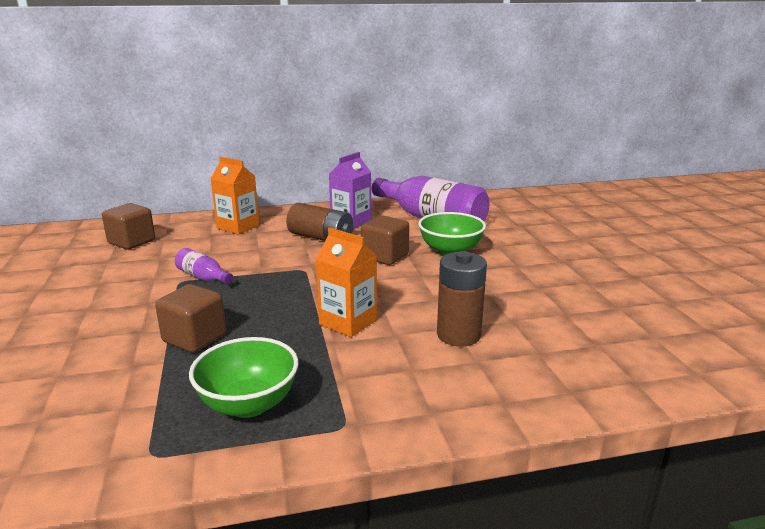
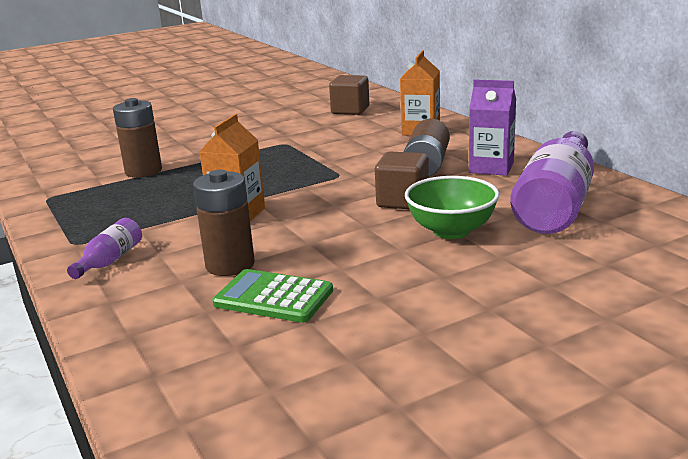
camera: 75 degrees right, 0 degrees up
(149, 370) = (143, 171): none -> brown battery
(194, 338) = (191, 171): brown cube -> none
(203, 277) = (297, 147): purple bottle -> purple bottle (110, 260)
(248, 404) = (102, 208): green bowl -> none
(526, 322) = (273, 297): none -> green calculator

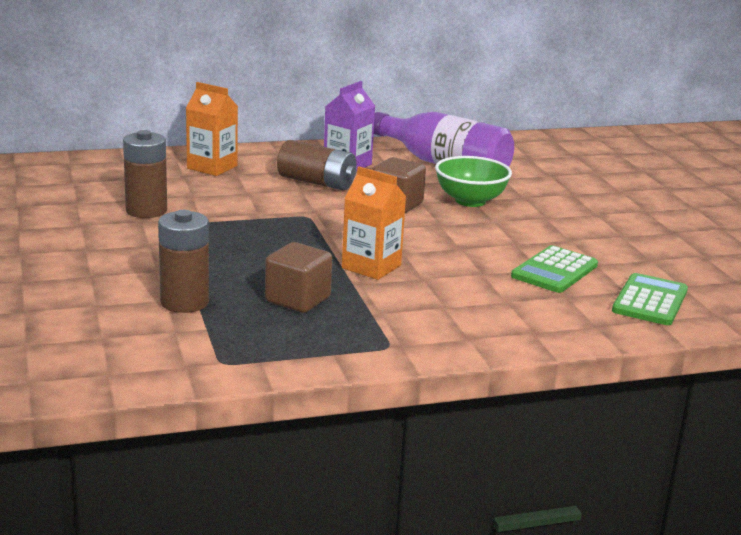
camera: 80 degrees left, 0 degrees up
(110, 260) = (445, 329): purple bottle -> none
(209, 366) = (649, 301): none -> green calculator
(230, 265) = (487, 280): brown battery -> brown battery (146, 210)
(350, 110) = (92, 181): brown cube -> brown cube (297, 300)

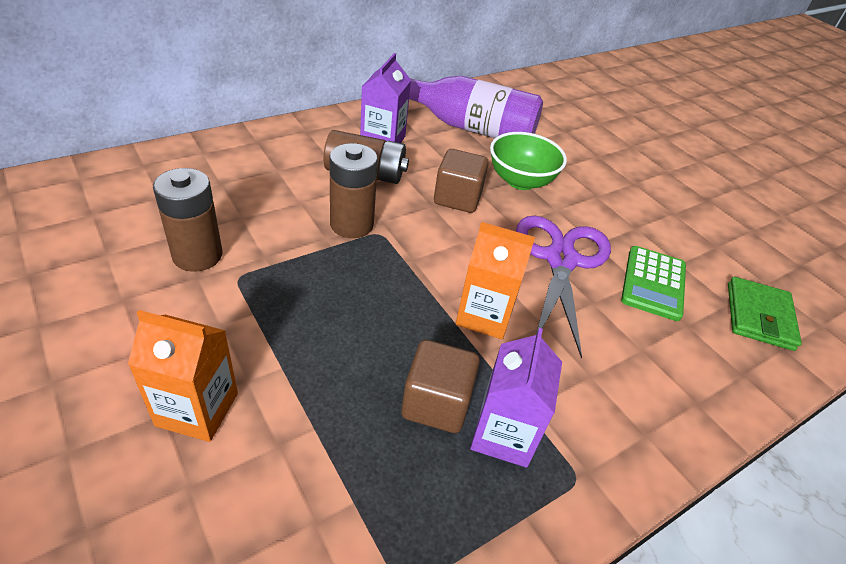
camera: 20 degrees left, 20 degrees up
(184, 302) = (305, 446): brown battery -> brown battery (351, 224)
(212, 167) = (247, 163): orange carton -> orange carton (197, 409)
(343, 320) = (503, 434): none -> purple carton
(470, 248) = (560, 260): none -> purple scissors
(649, 301) = (759, 316): green calculator -> green wallet

